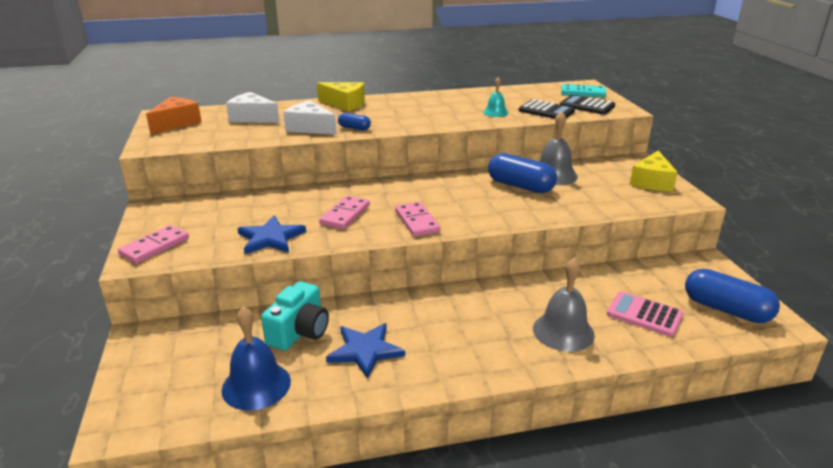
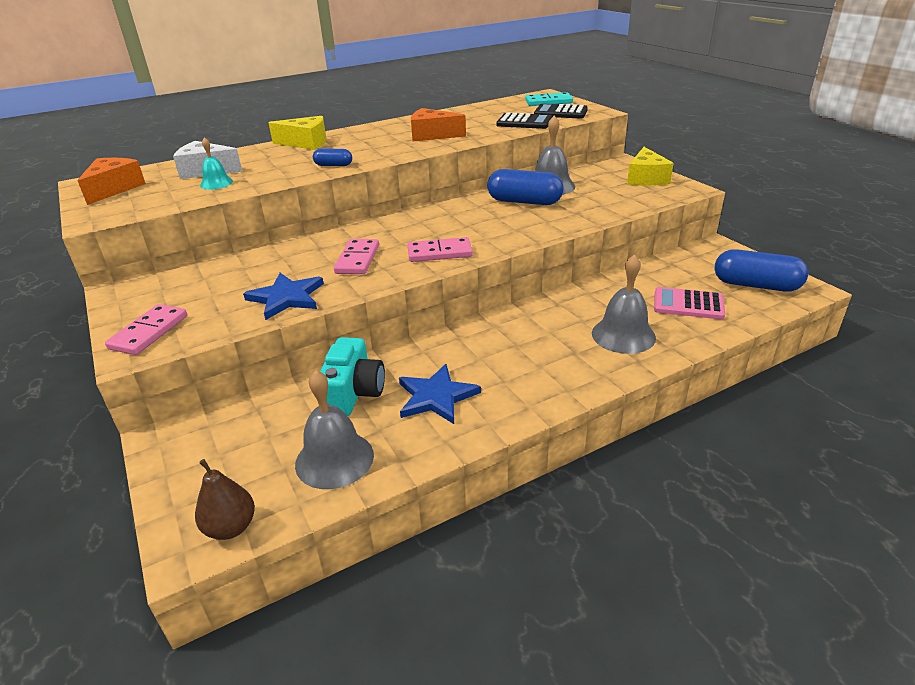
camera: 15 degrees left, 5 degrees up
(152, 421) = (231, 527): none -> brown pear
(256, 385) = (334, 459): blue bell -> grey bell
(310, 128) = (282, 172): white cheese -> none
(417, 221) = (439, 253): pink domino -> pink domino turned 60 degrees counterclockwise
(455, 112) = (432, 135): none -> orange cheese
(495, 112) = (474, 130): turquoise bell -> turquoise bell (216, 183)

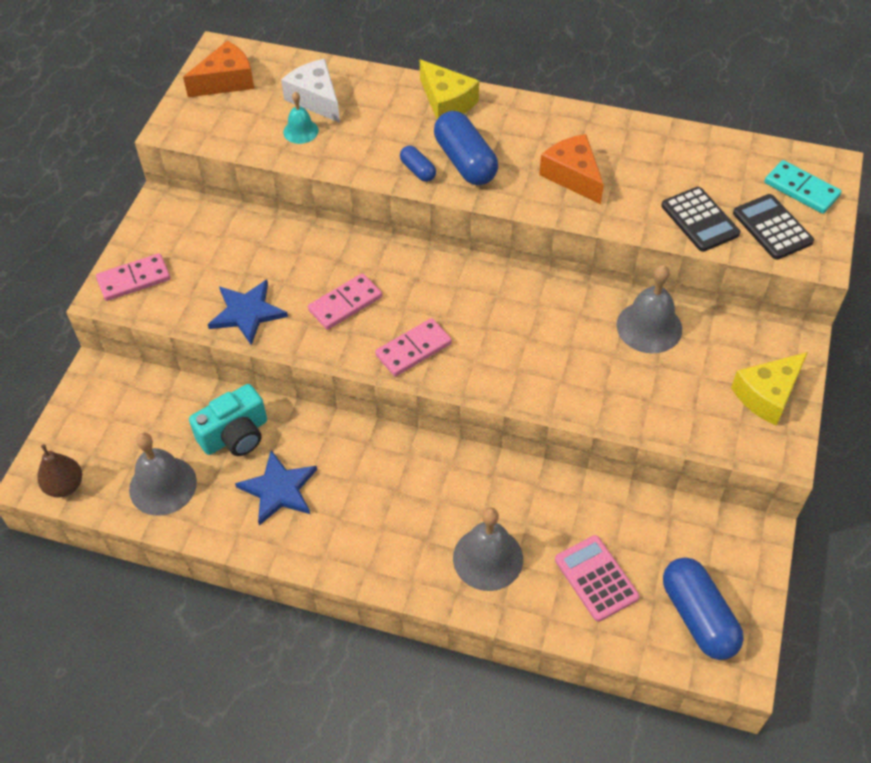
camera: 45 degrees right, 20 degrees up
(439, 253) = (413, 349): pink domino -> pink domino turned 75 degrees counterclockwise
(524, 202) = (586, 332): blue capsule -> blue capsule (465, 161)

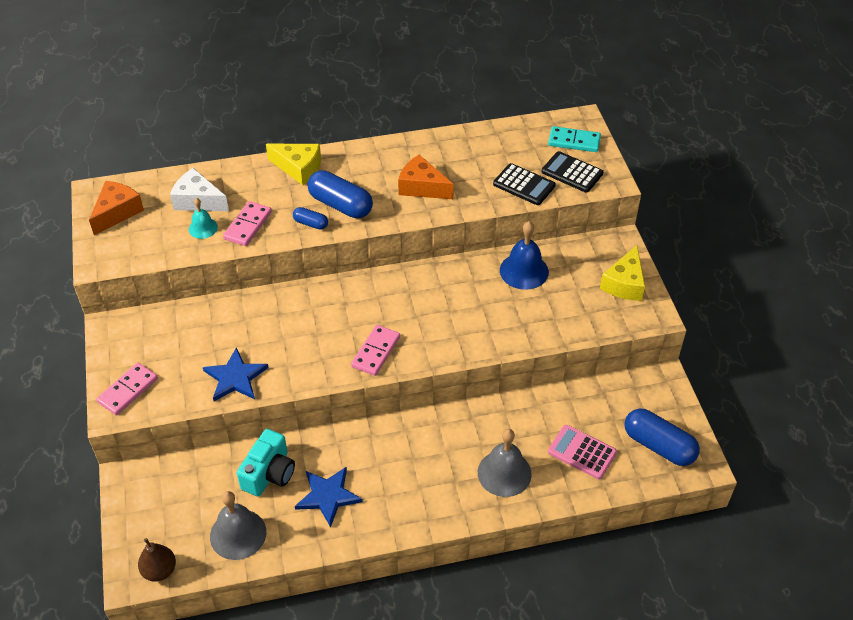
camera: 30 degrees left, 5 degrees down
(345, 304) = (305, 341): pink domino -> pink domino (248, 225)
(649, 327) = (524, 271): grey bell -> blue bell

